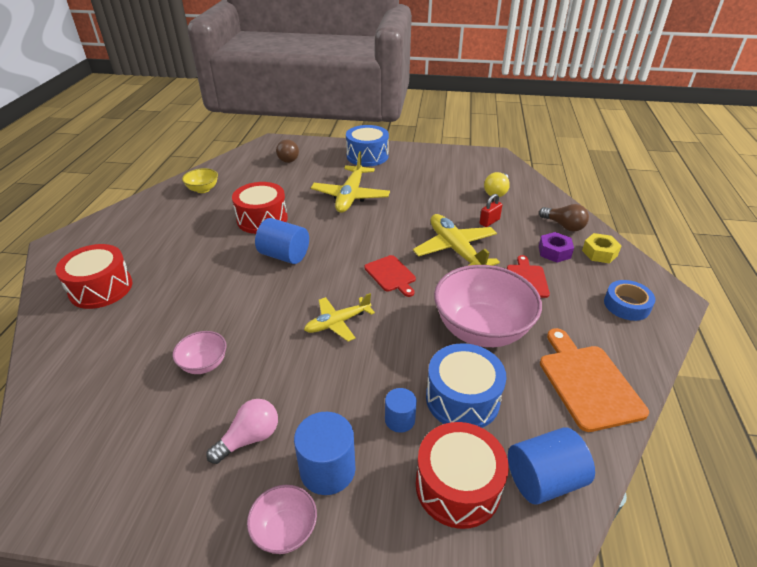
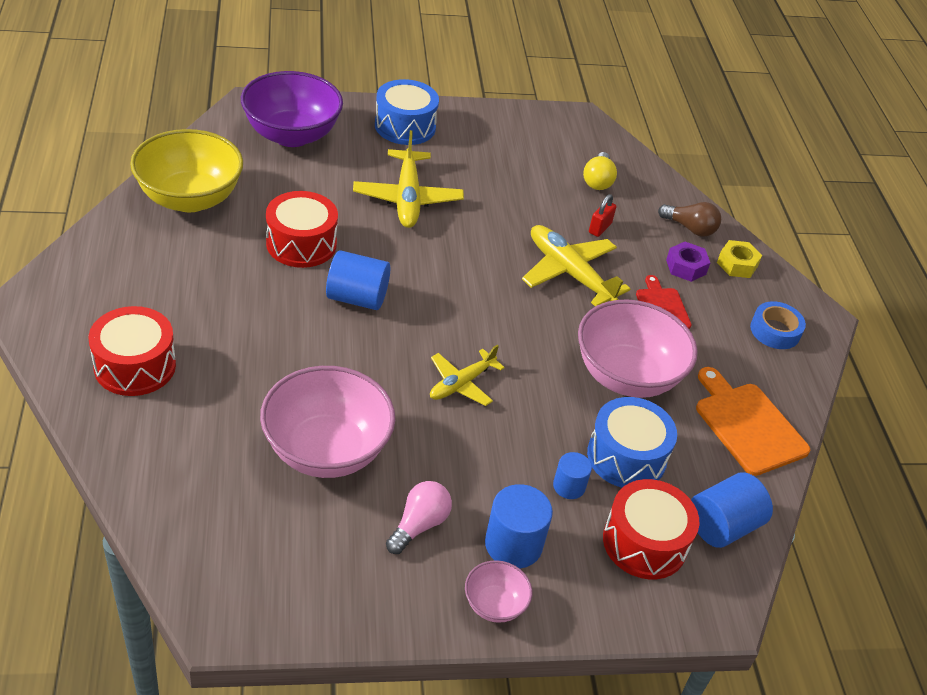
camera: 20 degrees left, 5 degrees up
(203, 189) = (190, 198): yellow bowl -> yellow bowl, size x2.12
(204, 364) = (326, 450): pink bowl -> pink bowl, size x2.12
(289, 158) = (291, 135): brown light bulb -> purple bowl
(391, 275) = (502, 315): red cutting board -> none

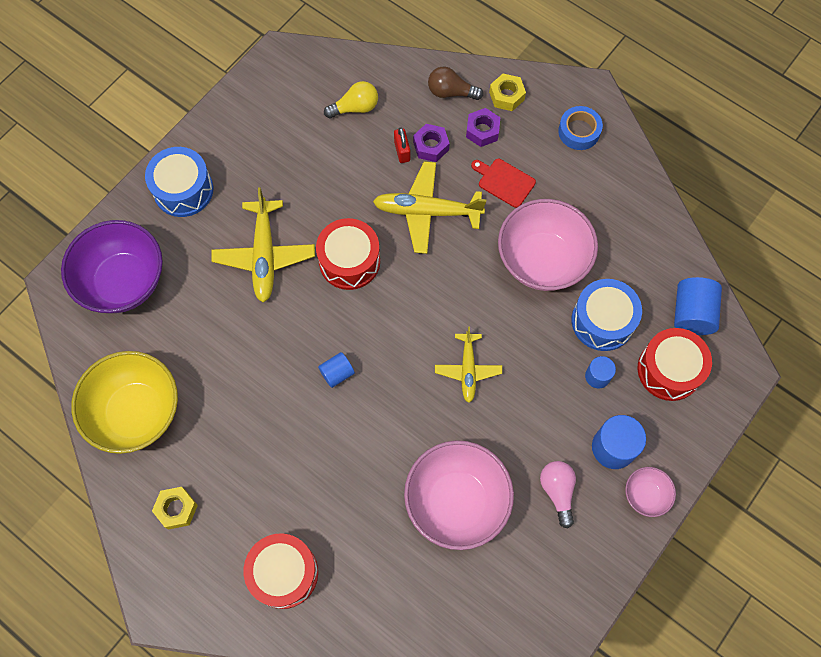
camera: 40 degrees left, 25 degrees up
(128, 266) = (176, 509): none -> yellow nut
(301, 244) = (252, 369): red drum -> red drum (349, 261)
(357, 298) = (337, 373): blue cylinder -> blue cylinder, size x0.59
(407, 198) = (264, 255): yellow plane -> yellow plane turned 45 degrees clockwise
(598, 181) = (355, 108): yellow light bulb -> yellow light bulb turned 75 degrees counterclockwise
(628, 243) = (431, 146): none -> purple nut
(690, 228) = (451, 92): brown light bulb -> brown light bulb turned 150 degrees counterclockwise
(747, 425) = (635, 225): orange cutting board -> none

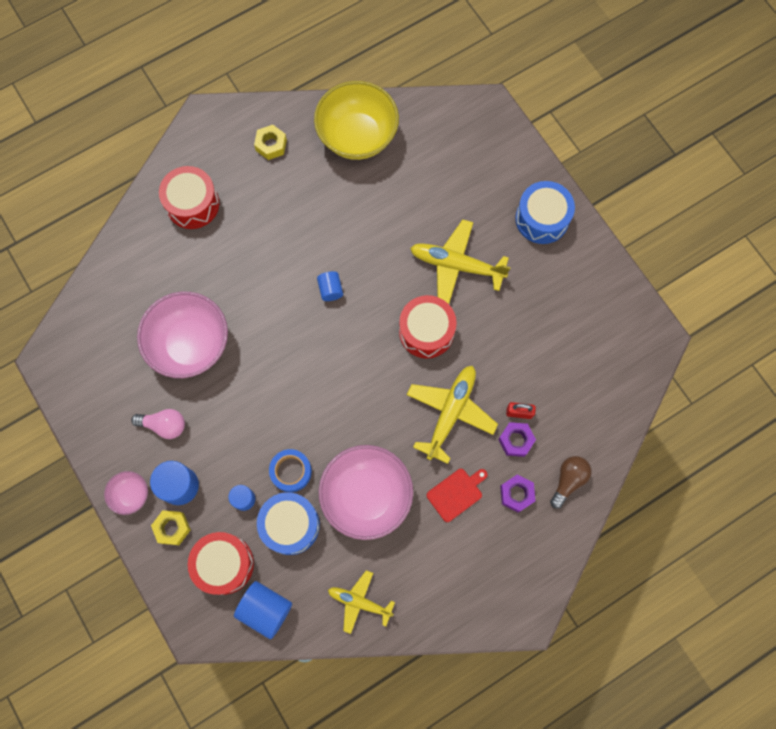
camera: 110 degrees right, 5 degrees up
(123, 281) = (472, 153): purple bowl -> none
(355, 108) = (579, 387): yellow light bulb -> none
(468, 369) = (292, 393): yellow plane -> yellow plane (360, 602)
(506, 96) = (547, 532): yellow nut -> yellow nut (172, 528)
(579, 131) = (485, 586): blue tape -> blue tape (291, 471)

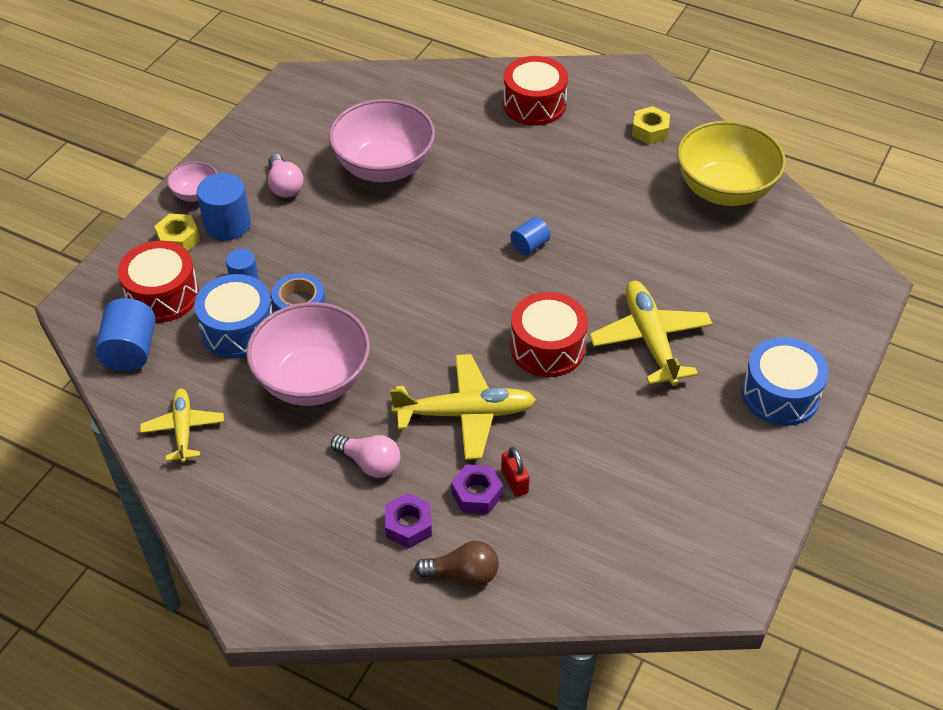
camera: 60 degrees right, 25 degrees down
(456, 493) = (370, 463): red cutting board -> pink light bulb

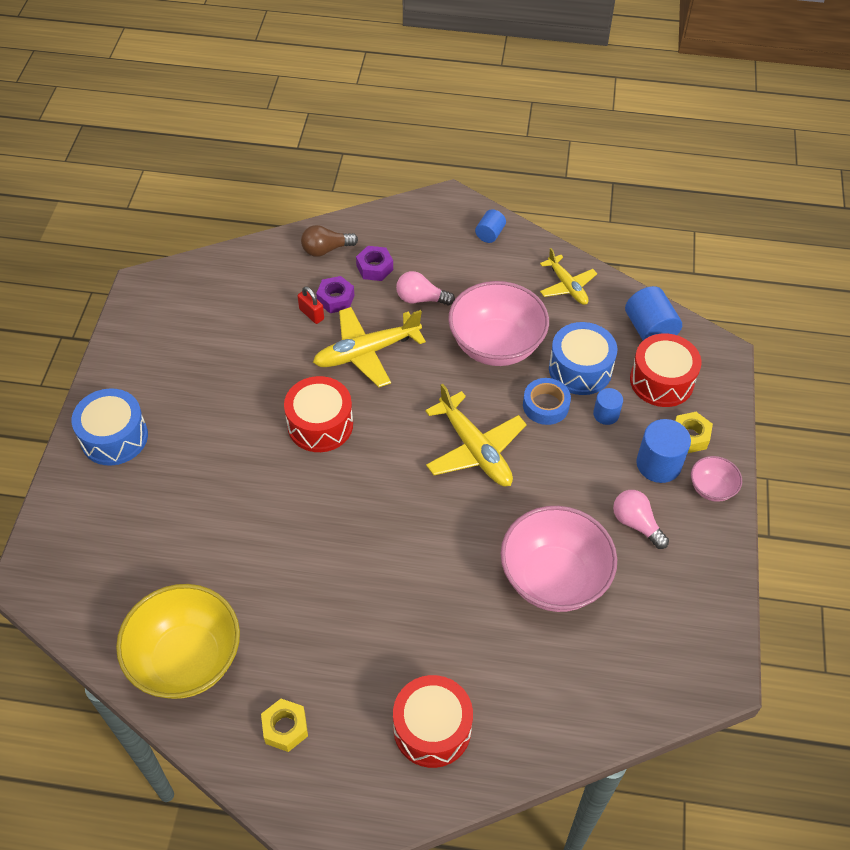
camera: 160 degrees right, 5 degrees up
(529, 245) = (370, 525): blue cylinder -> blue cylinder (490, 234)
(650, 340) = (233, 457): yellow plane -> yellow plane (475, 449)

